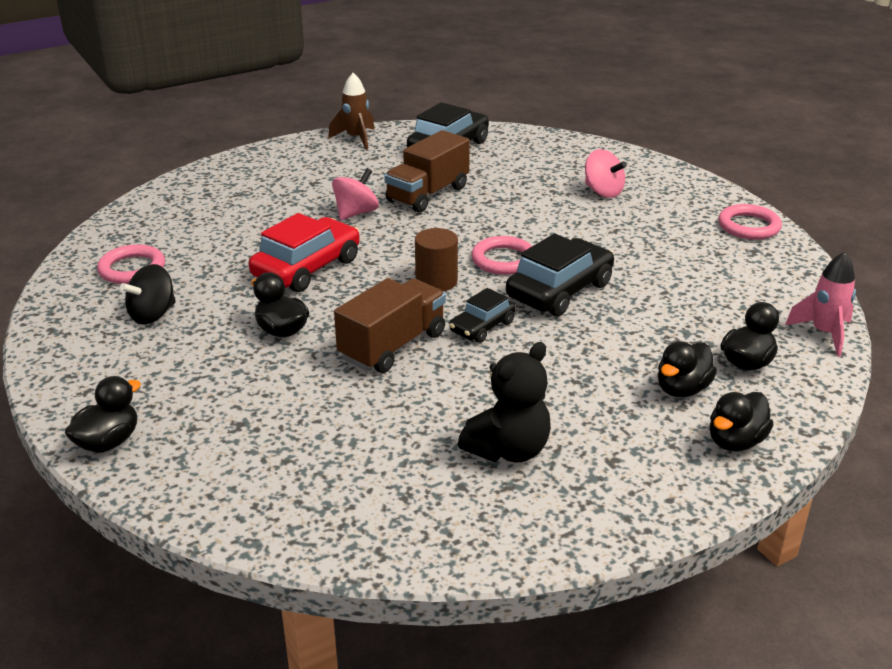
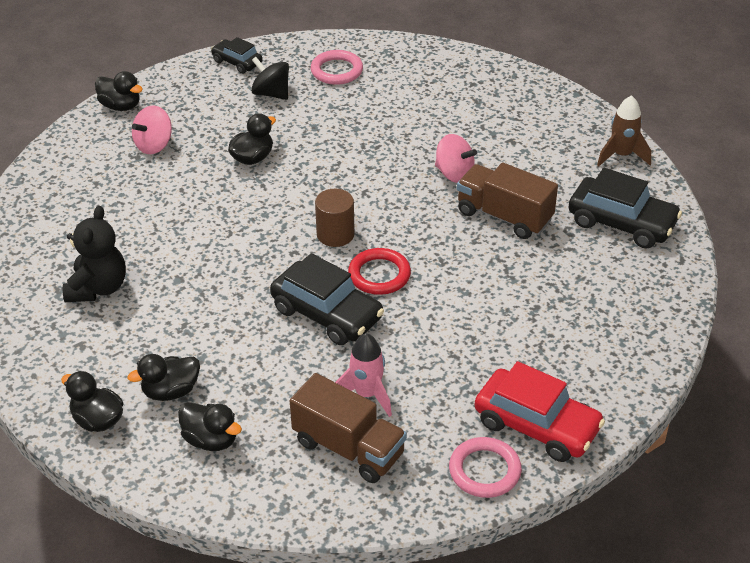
camera: 85 degrees right, 10 degrees up
(307, 268) = (349, 158): red car -> red car (537, 425)
(392, 346) = (233, 218): brown truck -> brown truck (348, 448)
(482, 327) = (263, 266): black car -> black car (237, 62)
(503, 260) = (379, 275): pink ring -> red ring
(508, 450) = (98, 288): black teddy bear -> black teddy bear turned 120 degrees counterclockwise
(603, 192) = (543, 347): pink spinning top -> pink spinning top (154, 145)
(682, 389) = (171, 391): black duck -> black duck turned 60 degrees counterclockwise
(824, 334) = (261, 506): pink rocket -> pink rocket (367, 394)

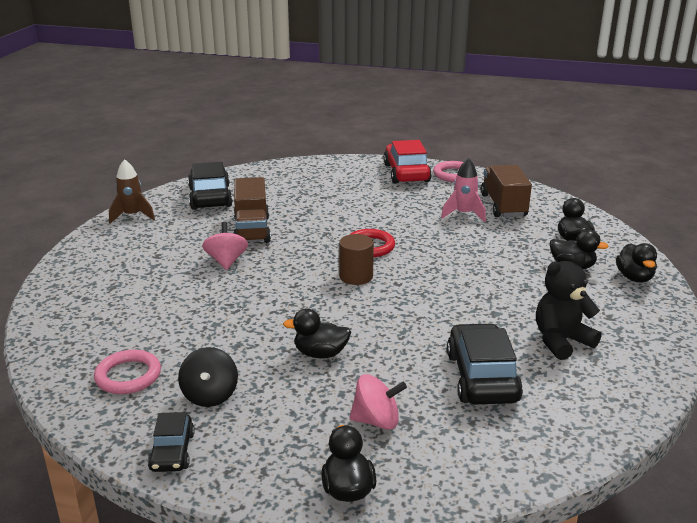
camera: 130 degrees left, 15 degrees down
(327, 314) = (429, 248): black car -> black car (482, 377)

